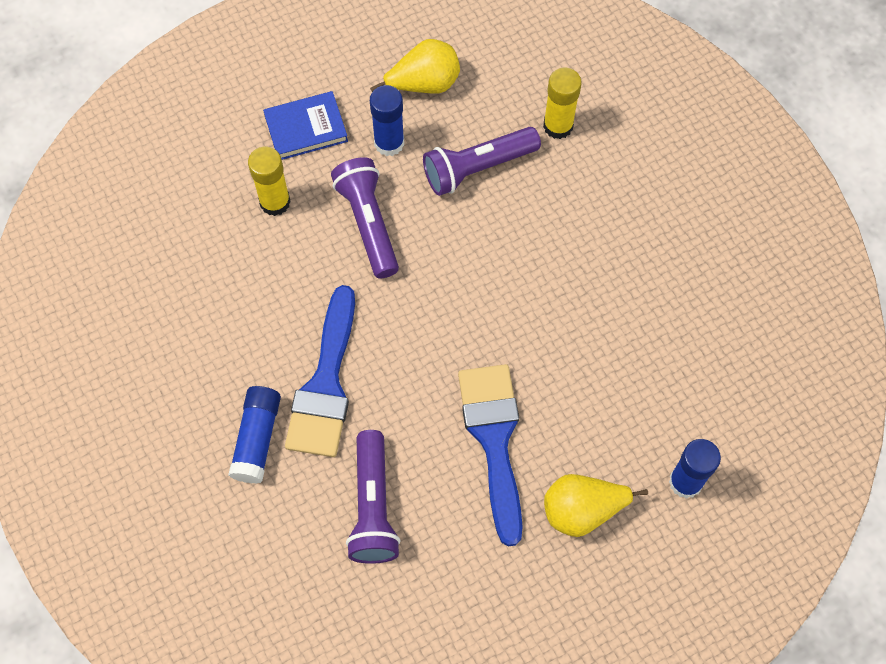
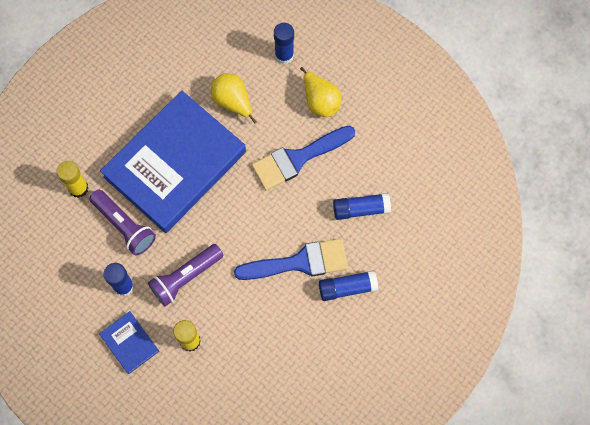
camera: 110 degrees left, 5 degrees up
(373, 506) = (361, 209): purple flashlight -> blue glue stick
(424, 84) = (72, 280): yellow pear -> yellow pear (233, 102)
(549, 261) = (175, 164): none -> blue book

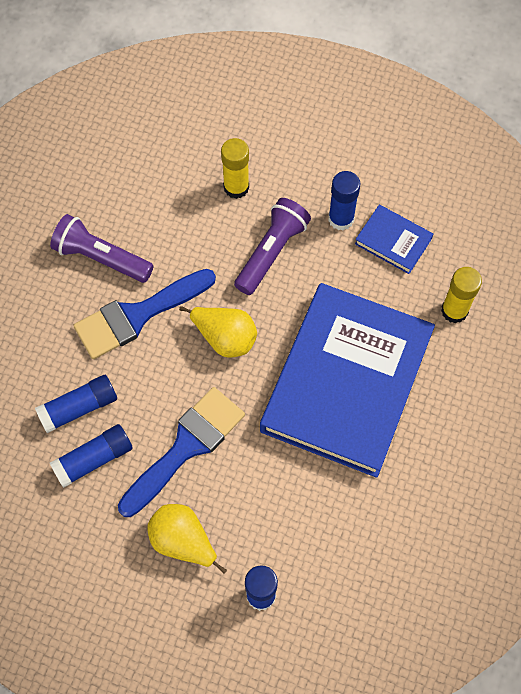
camera: 160 degrees right, 5 degrees down
(124, 226) = (374, 286): purple flashlight -> purple flashlight (101, 258)
(129, 343) = (304, 163): blue book -> blue book (393, 241)
(233, 102) = (306, 496): yellow pear -> yellow pear (225, 338)
(347, 288) = (67, 305): blue glue stick -> blue glue stick (93, 459)

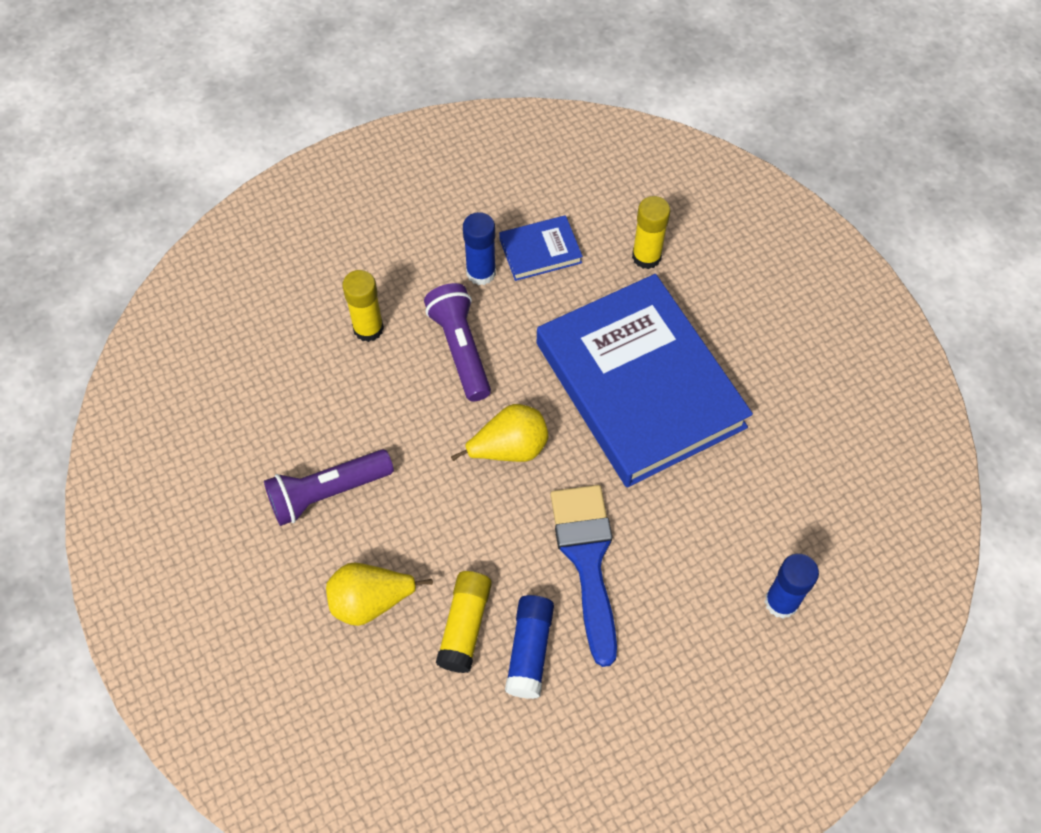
camera: 50 degrees left, 5 degrees down
(79, 408) = (465, 626): blue glue stick -> yellow glue stick
(137, 315) = (417, 505): blue brush -> none
(183, 541) = (677, 630): yellow pear -> yellow pear (371, 601)

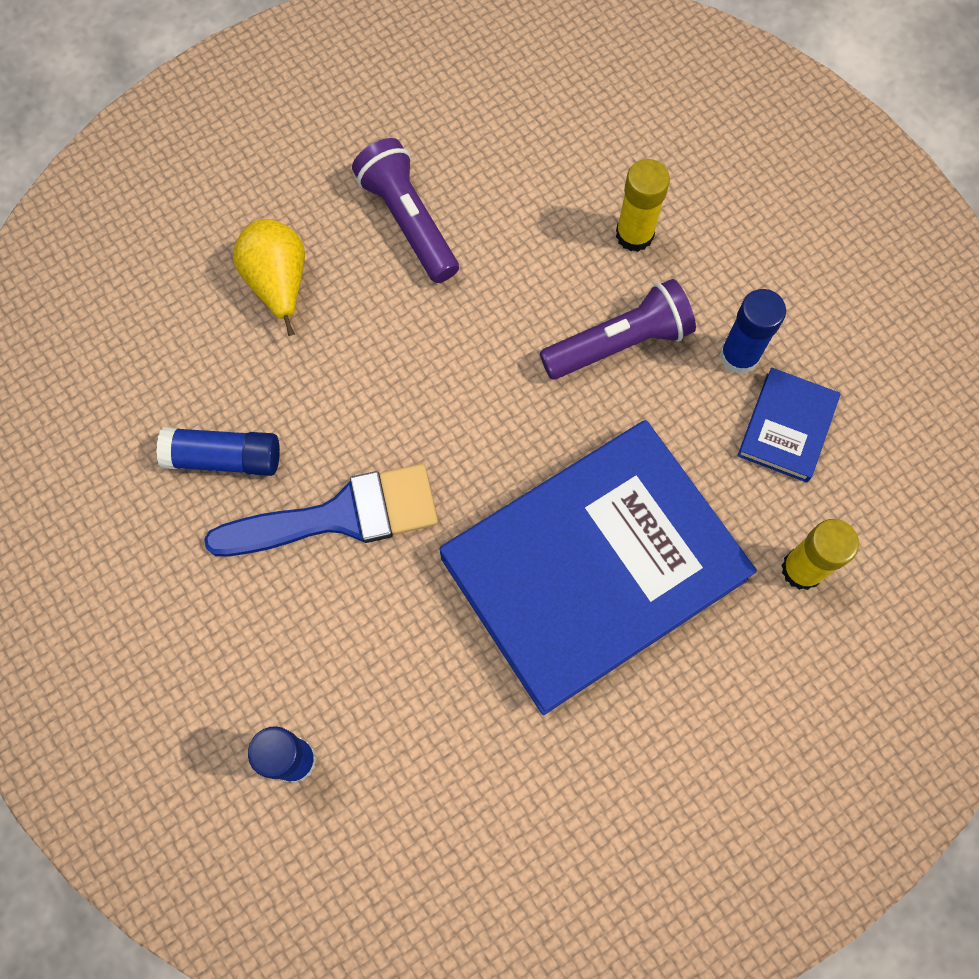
camera: 85 degrees right, 10 degrees up
(465, 626) = (252, 385): yellow glue stick -> none
(509, 448) = (483, 413): yellow pear -> none
(540, 251) = (787, 427): blue book -> blue book turned 45 degrees clockwise

